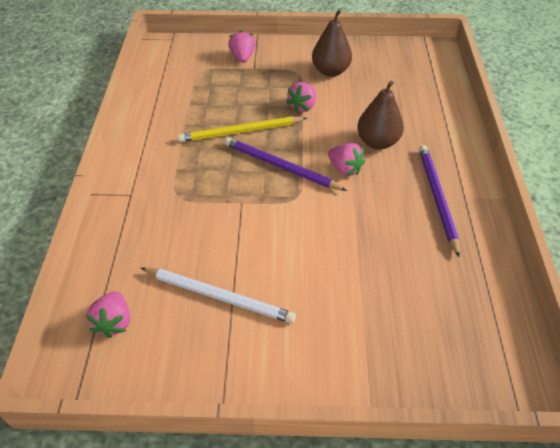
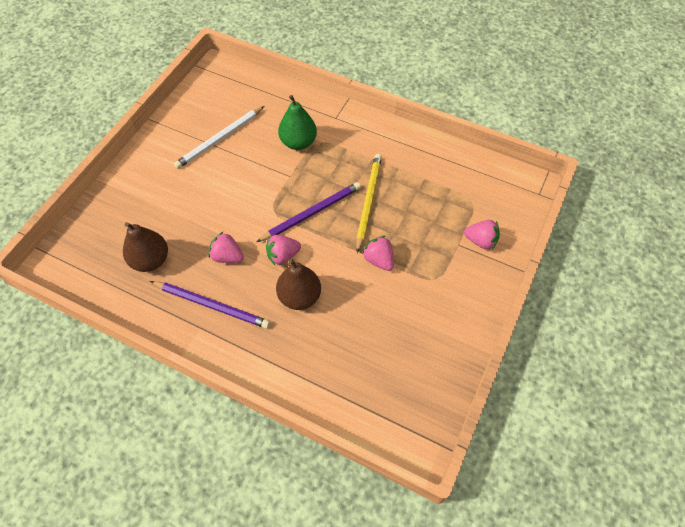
camera: 115 degrees right, 10 degrees up
(114, 322) = (236, 89): pink strawberry -> pink strawberry (227, 256)
(186, 213) = (298, 142): none -> green pear
(330, 71) = (423, 309): brown pear -> brown pear (150, 260)

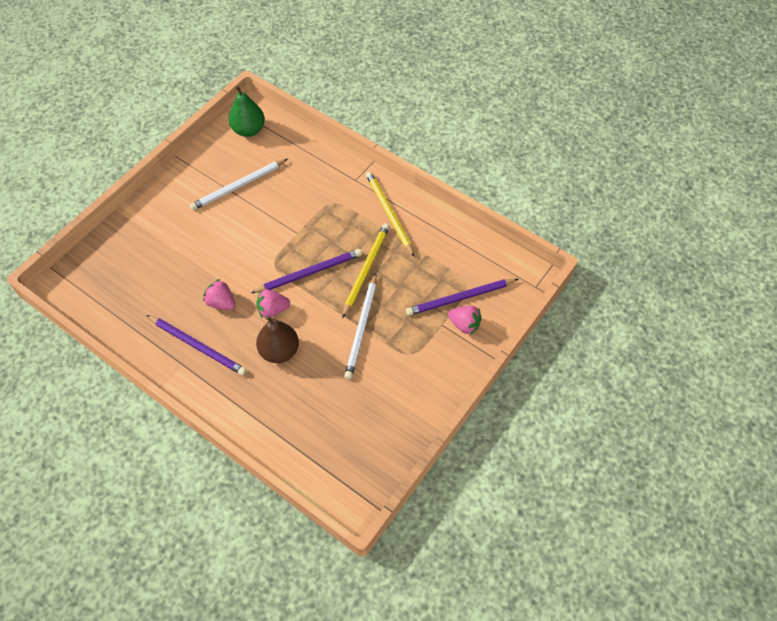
camera: 10 degrees right, 0 degrees up
(150, 260) = (151, 295): brown pear -> none
(298, 142) = (313, 200): green pear -> green pear (249, 130)
(377, 145) = (389, 214): none -> yellow pencil
(379, 260) = (362, 328): pink strawberry -> white pencil
(469, 216) = (460, 298): none -> purple pencil

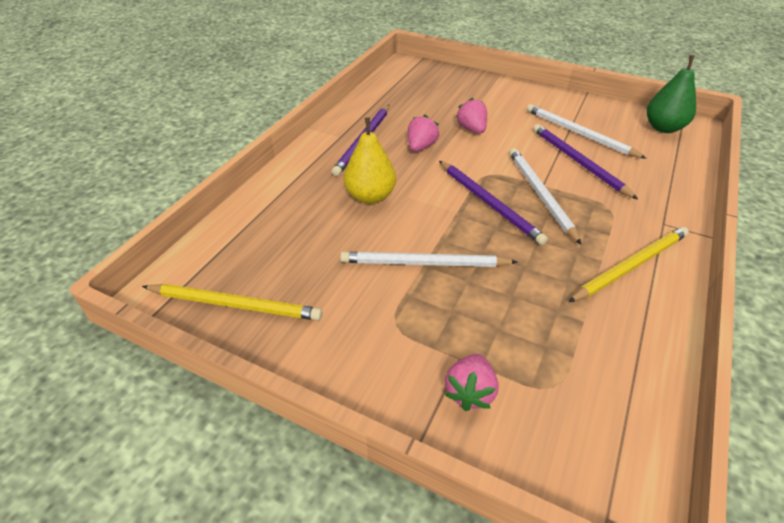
camera: 80 degrees right, 15 degrees down
(273, 309) = (425, 183): pink strawberry -> pink strawberry (471, 129)
(279, 351) = (370, 196): brown pear -> yellow pear
(308, 238) = (540, 194): none -> white pencil
(366, 269) = (520, 254): yellow pencil -> yellow pencil (235, 304)
(460, 298) = (520, 379): purple pencil -> purple pencil (578, 162)

